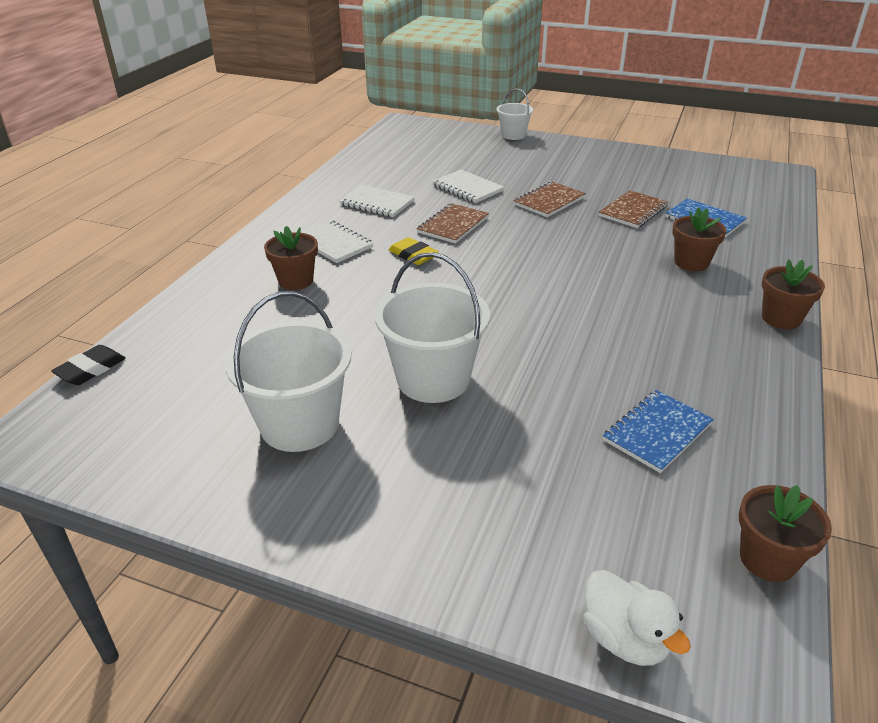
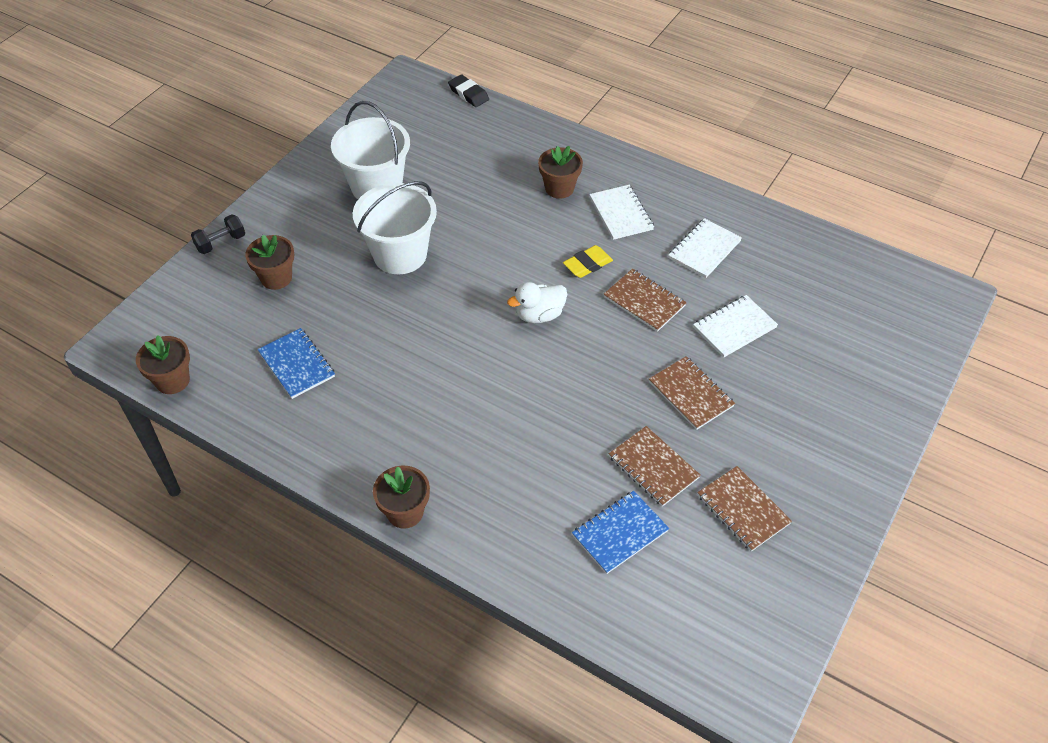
camera: 100 degrees right, 15 degrees up
(334, 243) = (621, 213): white notebook -> white notebook turned 75 degrees counterclockwise
(461, 587) = (221, 243): none -> black dumbbell
(513, 135) = (907, 404): white bucket -> none
(625, 638) = (159, 299): white duck -> white duck (539, 315)
(644, 180) = (743, 509): none -> brown notebook
(691, 262) = (524, 479): brown flower pot -> brown flower pot (276, 278)

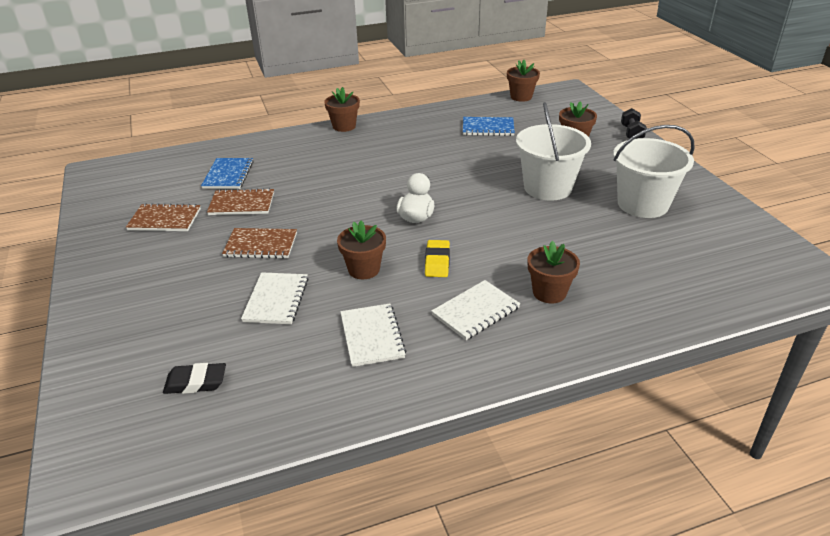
camera: 130 degrees right, 15 degrees down
(468, 94) = (761, 304): black eraser -> black eraser (196, 382)
(621, 213) = (475, 311): white notebook -> white notebook turned 60 degrees counterclockwise
(644, 301) = (364, 269): brown notebook -> brown flower pot

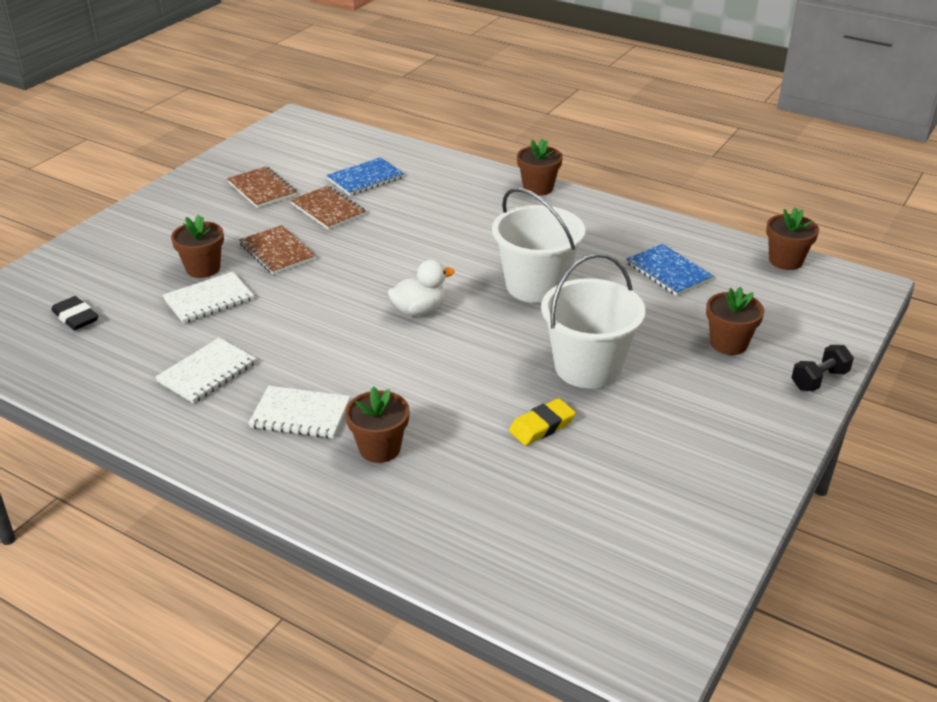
camera: 50 degrees right, 0 degrees up
(364, 269) = (299, 322): brown flower pot -> brown flower pot (203, 268)
(437, 262) = (357, 357): yellow eraser -> yellow eraser (542, 426)
(642, 204) = (643, 451): white bucket -> white bucket (536, 285)

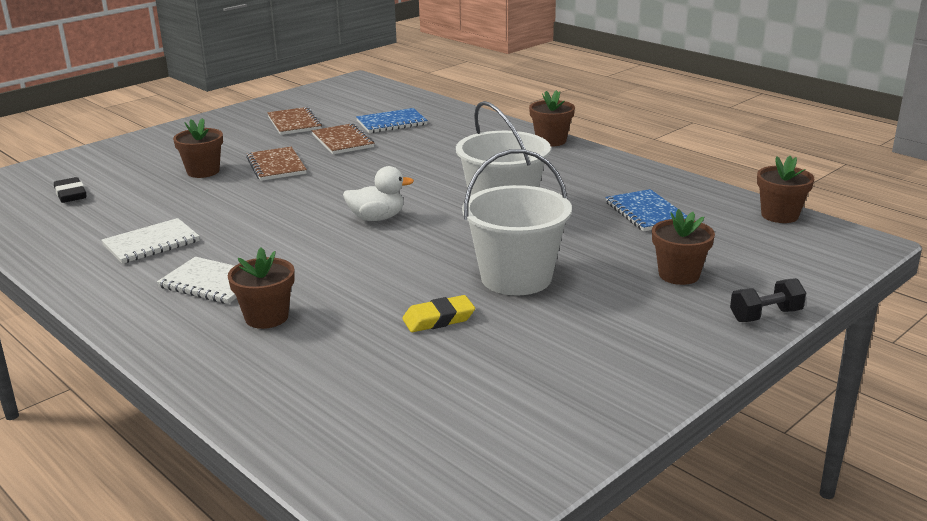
camera: 15 degrees right, 10 degrees down
(209, 300) = (192, 193): white notebook -> none

